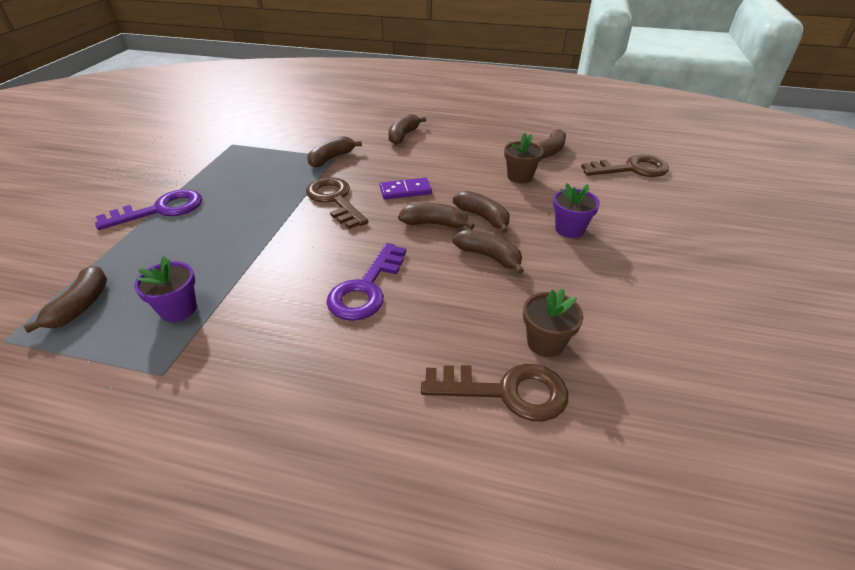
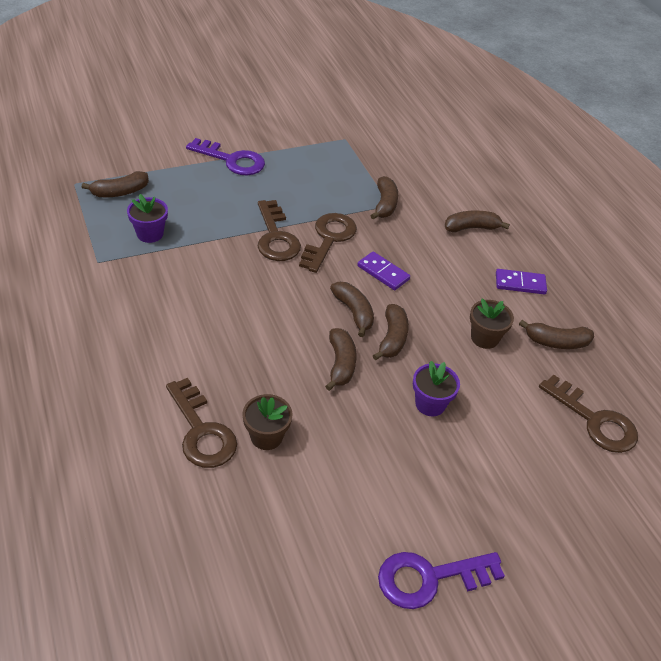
camera: 50 degrees right, 5 degrees up
(295, 227) = (275, 237): none -> brown key
(331, 158) = (385, 204): brown banana -> brown banana turned 90 degrees clockwise
(366, 288) = (242, 311): purple key -> purple key (430, 578)
(479, 141) = (520, 283): none -> purple domino

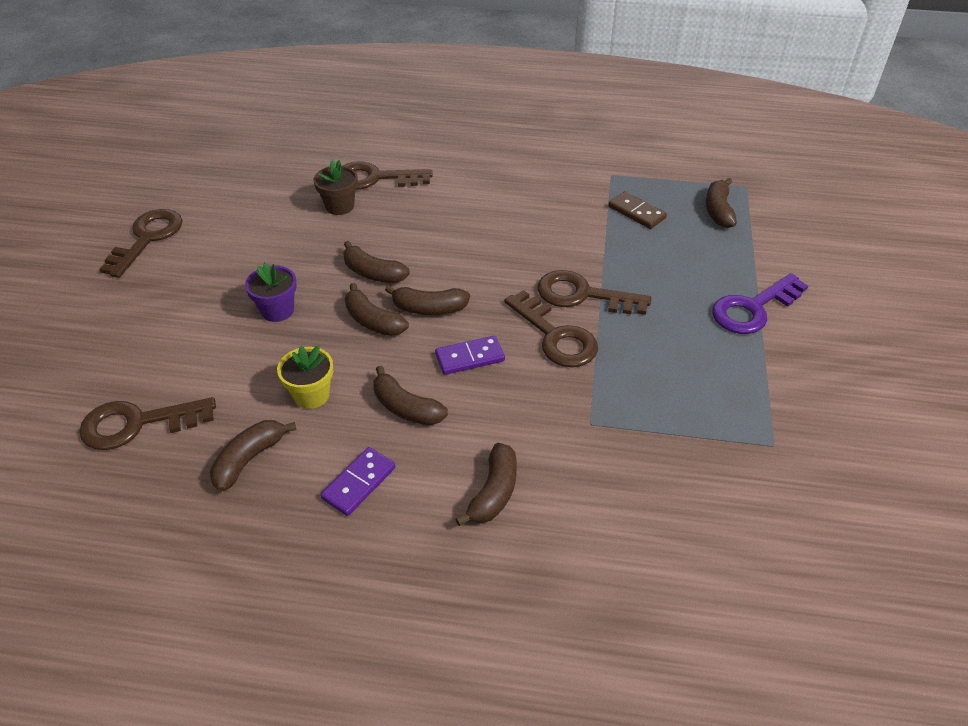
camera: 125 degrees right, 0 degrees up
(150, 234) = (636, 212): purple flower pot -> brown domino
(385, 204) = (594, 418): brown banana -> brown banana (406, 408)
(430, 578) = (147, 239): purple key -> brown key
(484, 338) = (311, 395): brown flower pot -> yellow flower pot

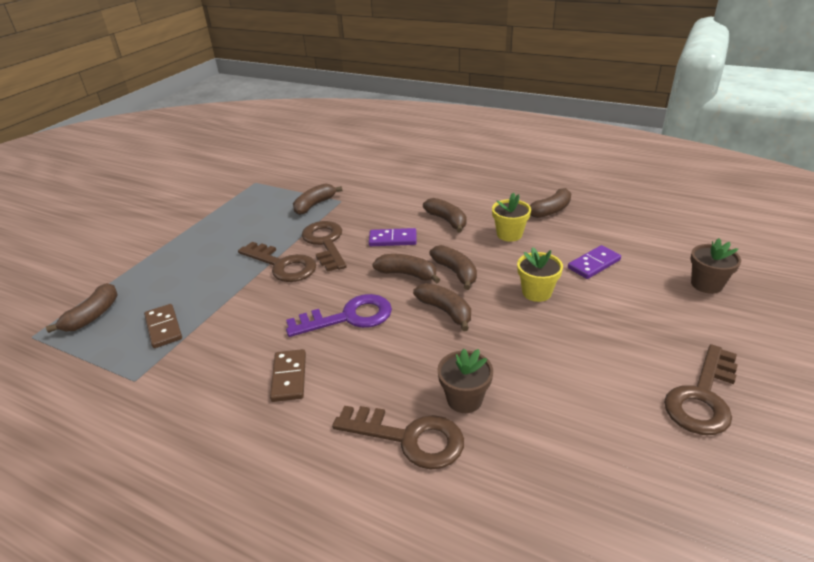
camera: 160 degrees left, 10 degrees down
(79, 354) = (706, 284): none -> brown flower pot
(138, 423) = (631, 235): brown key -> none
(277, 310) = (536, 292): purple flower pot -> yellow flower pot
(359, 483) = (484, 195): purple domino -> purple domino (593, 264)
(488, 197) = (289, 377): none -> brown domino
(494, 492) = (412, 184): brown banana -> brown banana (314, 205)
(753, 308) = (177, 239): purple key -> purple key (348, 317)

